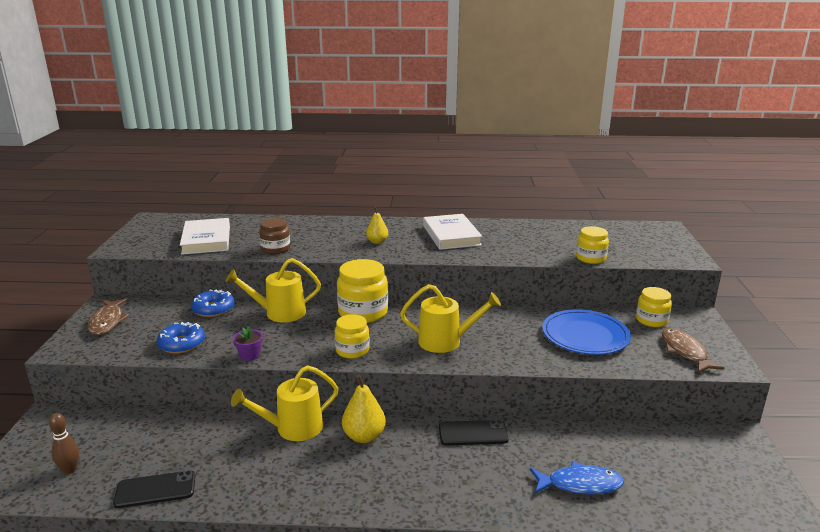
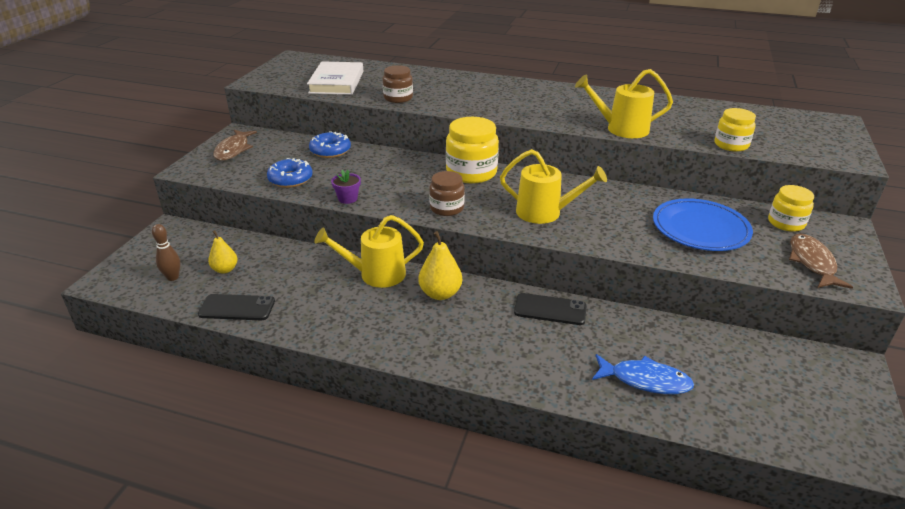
camera: 15 degrees right, 10 degrees up
(279, 313) = (390, 162): yellow watering can -> yellow watering can (621, 129)
(352, 350) = (446, 208): yellow jar -> brown jar
(377, 242) = (502, 102): yellow pear -> yellow pear (225, 269)
(451, 235) = (583, 103): white book -> none

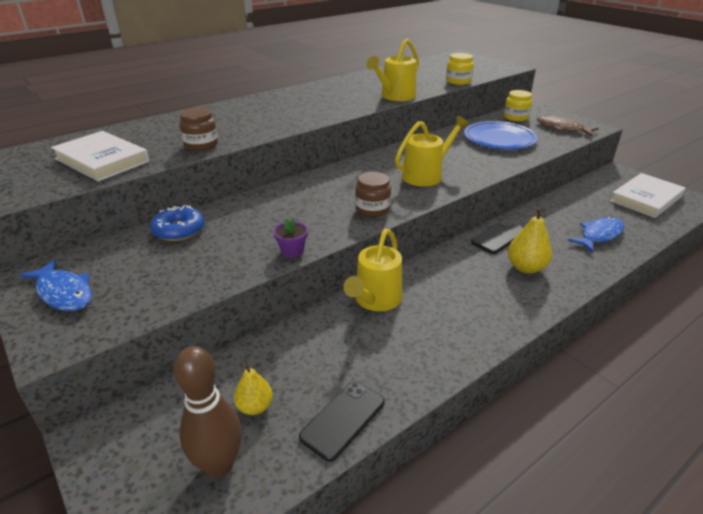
camera: 55 degrees left, 0 degrees up
(173, 277) = (219, 465): brown bowling pin -> brown bowling pin, size x1.71
(233, 150) = (64, 293): brown fish -> blue fish
(290, 179) = (202, 273): blue donut -> none
(440, 293) = (436, 276): yellow pear -> yellow pear (526, 267)
(471, 172) = (328, 180): yellow jar -> none
(805, 406) = (646, 199): none -> white book

